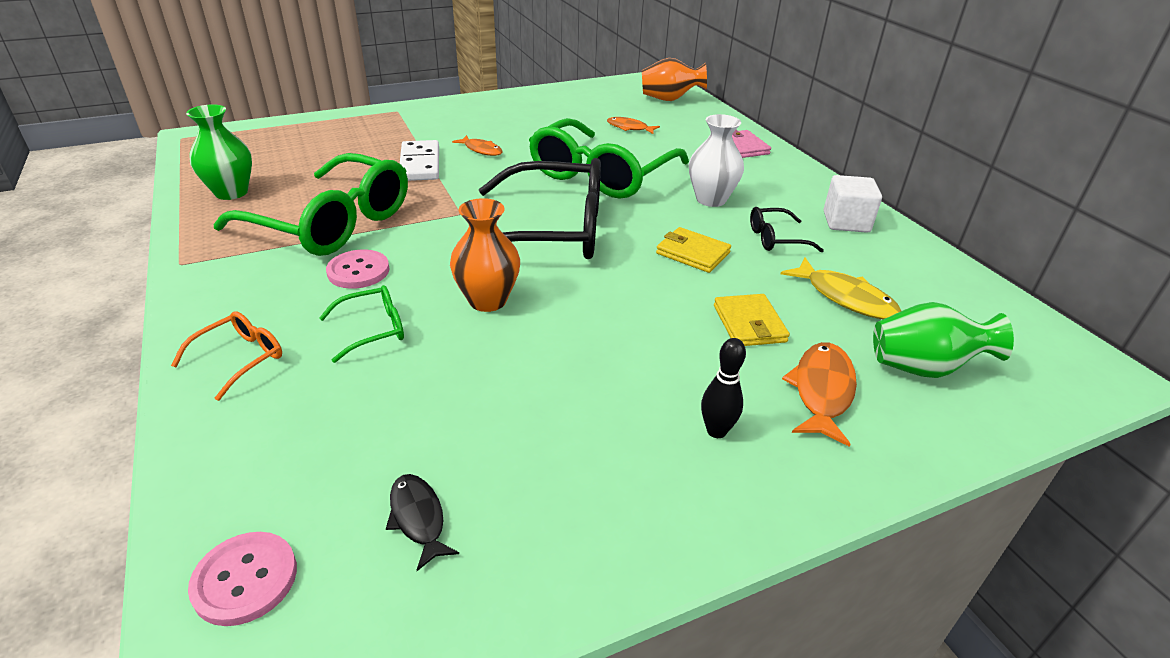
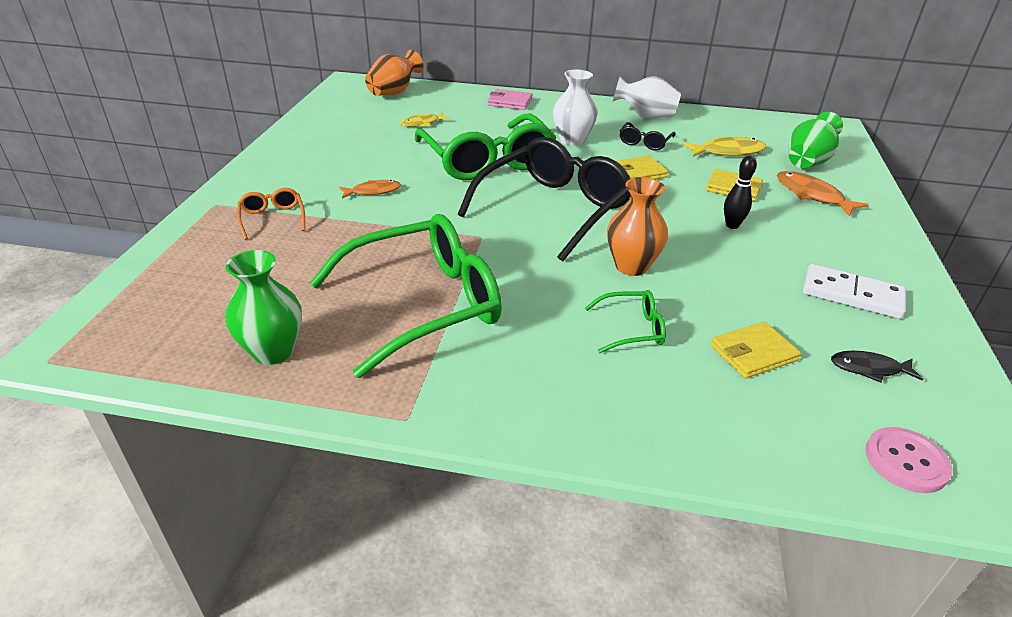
camera: 55 degrees left, 0 degrees up
(240, 359) = (625, 411): orange glasses -> orange glasses (272, 219)
(358, 271) = (531, 312): pink button -> none
(373, 330) = (632, 329): green glasses -> green glasses turned 75 degrees clockwise
(386, 417) = (753, 353): none -> yellow wallet
(420, 164) = (360, 227): white domino -> white domino (851, 295)
(629, 128) = (422, 123): orange fish -> yellow fish
(716, 431) = (831, 238): black bowling pin -> black bowling pin (732, 225)
(846, 222) = (645, 116): white cube -> white vase

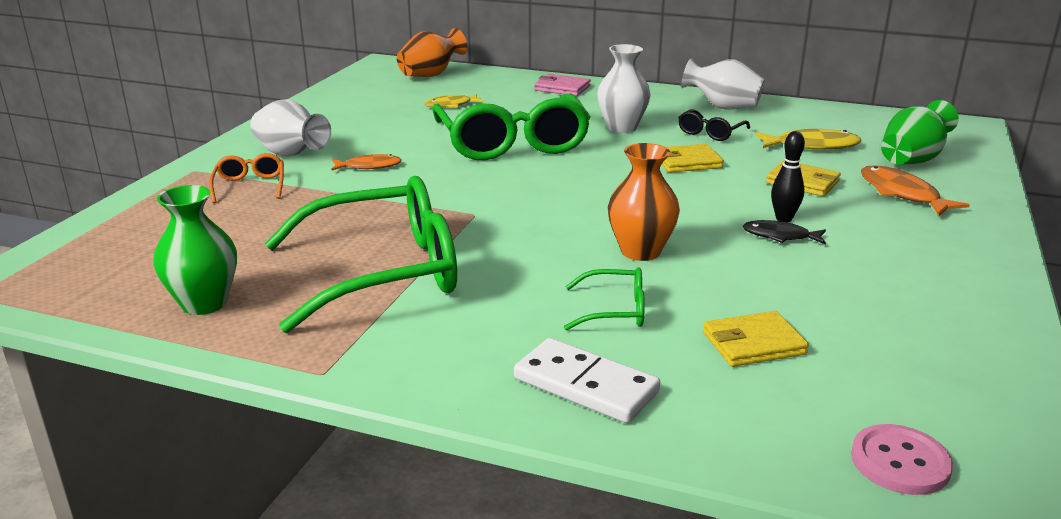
camera: 10 degrees right, 10 degrees down
(298, 182) = (291, 154): none -> white vase
(553, 209) = (571, 192): black glasses -> none
(851, 295) = (907, 295): white domino -> white domino (586, 385)
(869, 369) = (895, 369): black fish -> black fish (780, 236)

